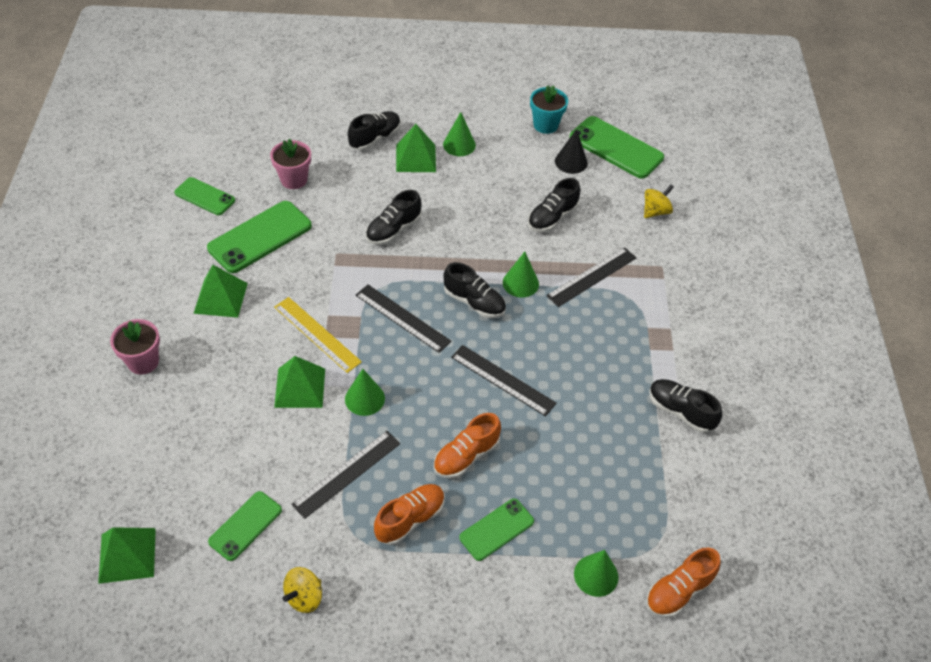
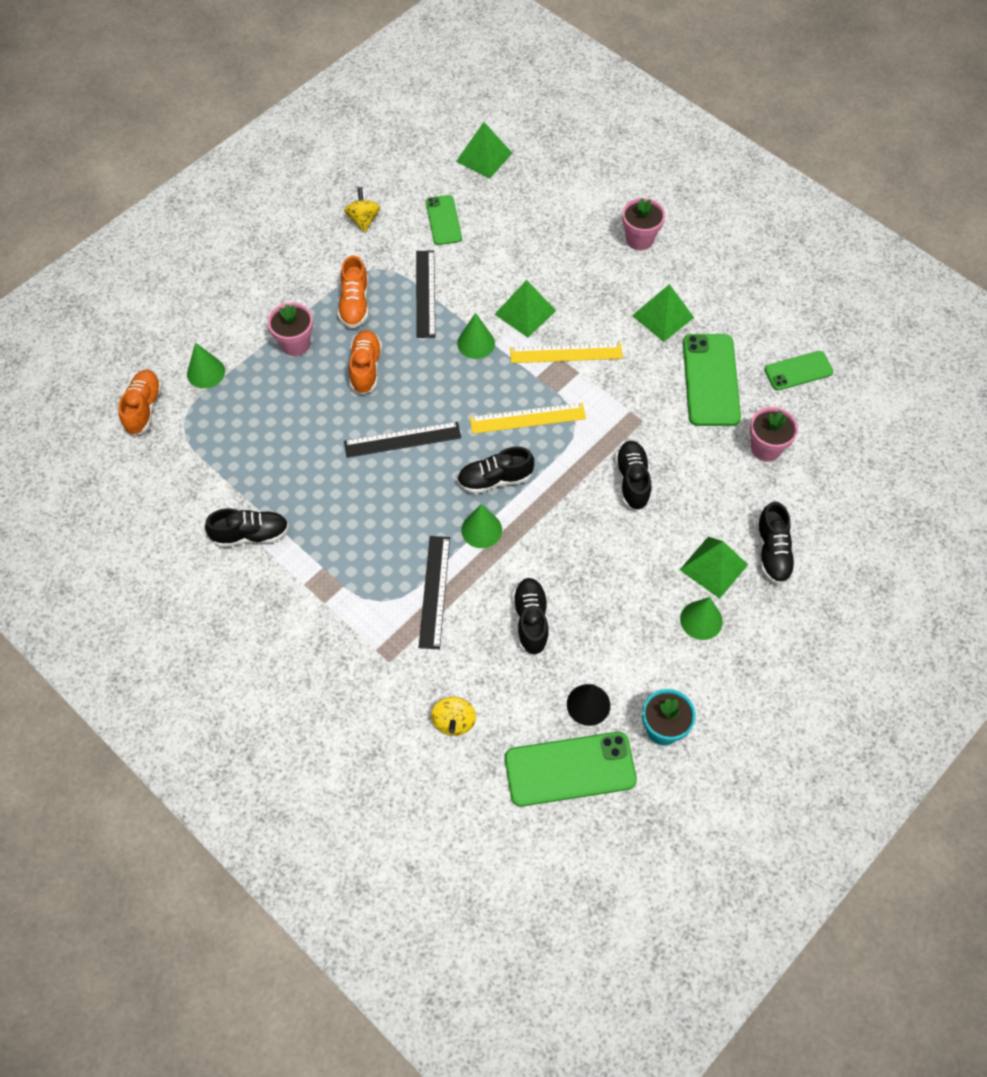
camera: 135 degrees right, 10 degrees up
(402, 318) = (527, 418): black ruler -> yellow ruler
(497, 529) = (295, 344): green phone -> pink flower pot

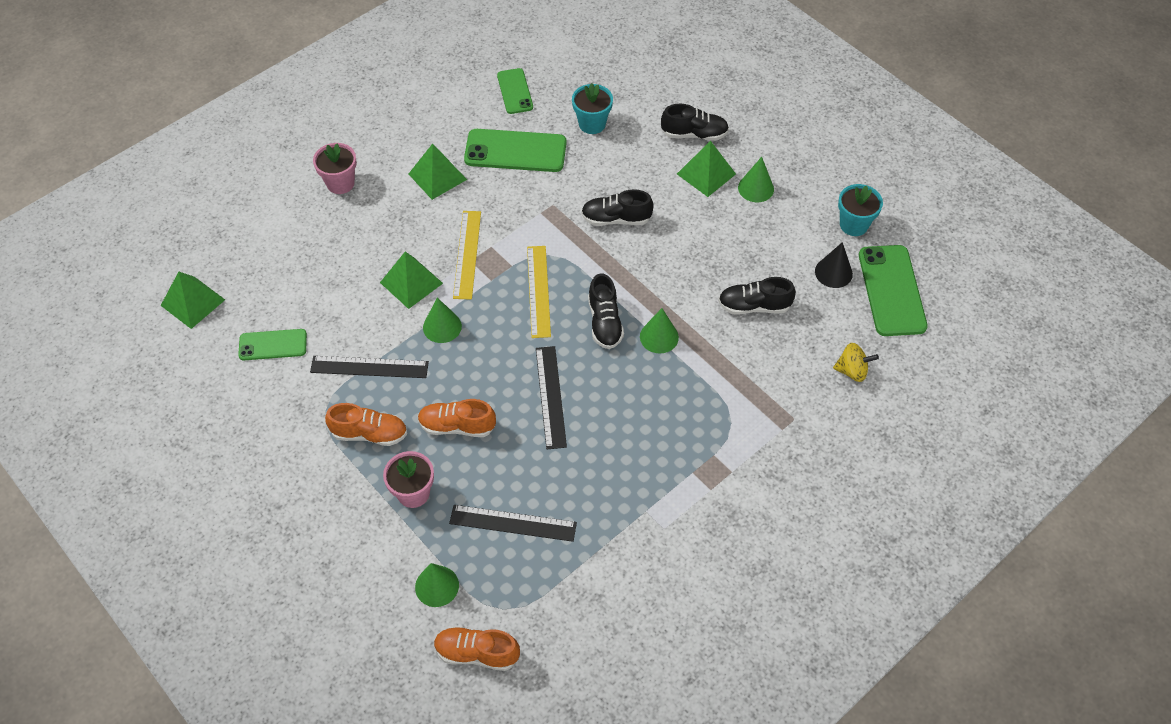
camera: 85 degrees left, 5 degrees down
(250, 535) = (651, 538): black shoe -> none
(363, 220) = (252, 421): yellow spinning top -> none
(434, 591) = (722, 378): black ruler -> black ruler (513, 523)
(766, 448) = (592, 124): pink flower pot -> turquoise flower pot

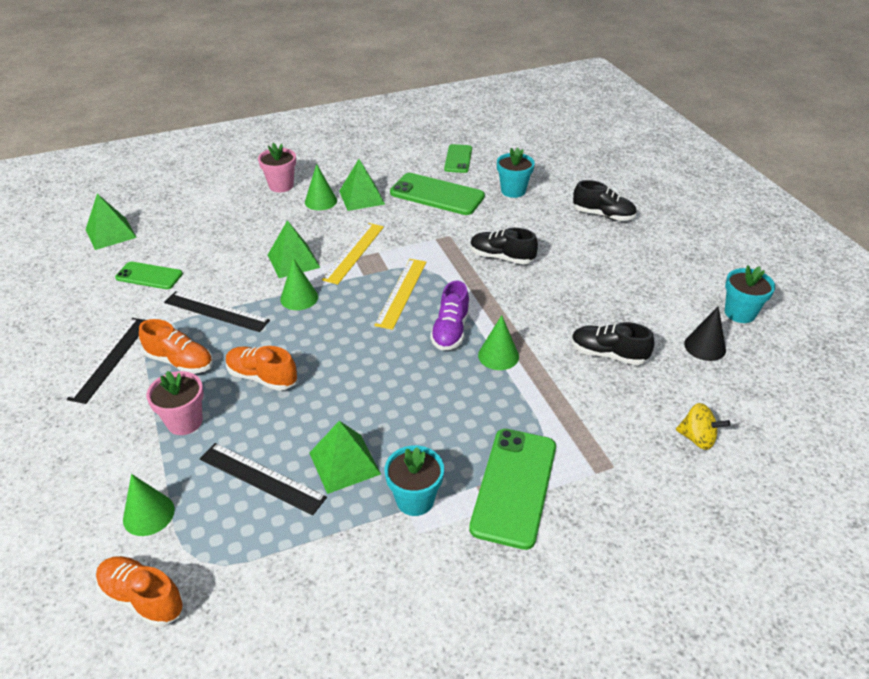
camera: 20 degrees right, 15 degrees down
(551, 396) = (365, 377): black ruler -> black ruler (110, 358)
(604, 322) = (450, 331): black shoe -> purple shoe
(649, 500) = (415, 500): none -> turquoise flower pot
(706, 174) = (602, 244): green pyramid -> green pyramid (344, 463)
(756, 188) = (647, 264): green cone -> green cone (320, 201)
(892, 290) = (766, 377): green phone -> green phone (514, 487)

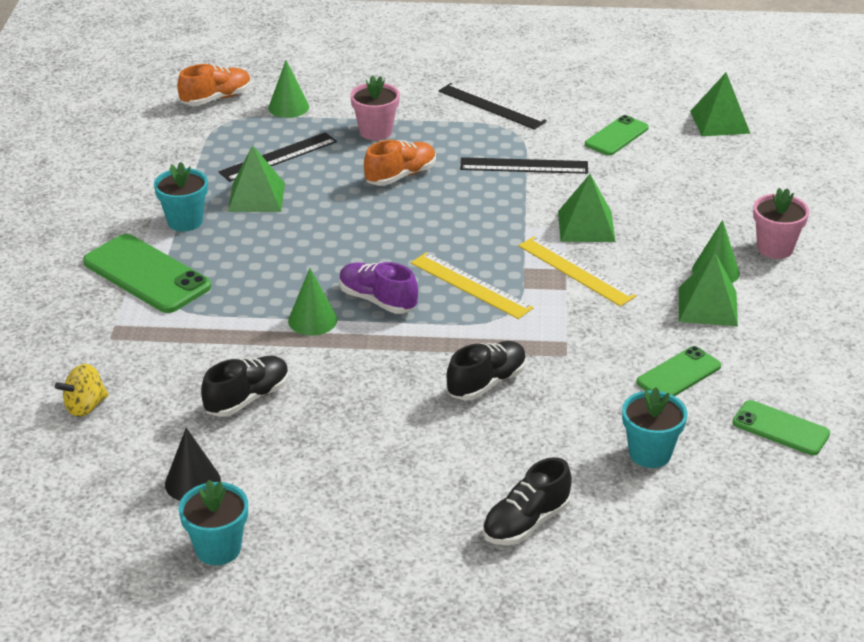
camera: 115 degrees right, 5 degrees down
(180, 362) = (459, 138): orange shoe -> none
(216, 311) = (524, 166): black ruler -> black ruler turned 45 degrees clockwise
(299, 298) = (511, 217): green cone -> none
(437, 195) = (679, 374): green phone -> green phone, size x0.60

